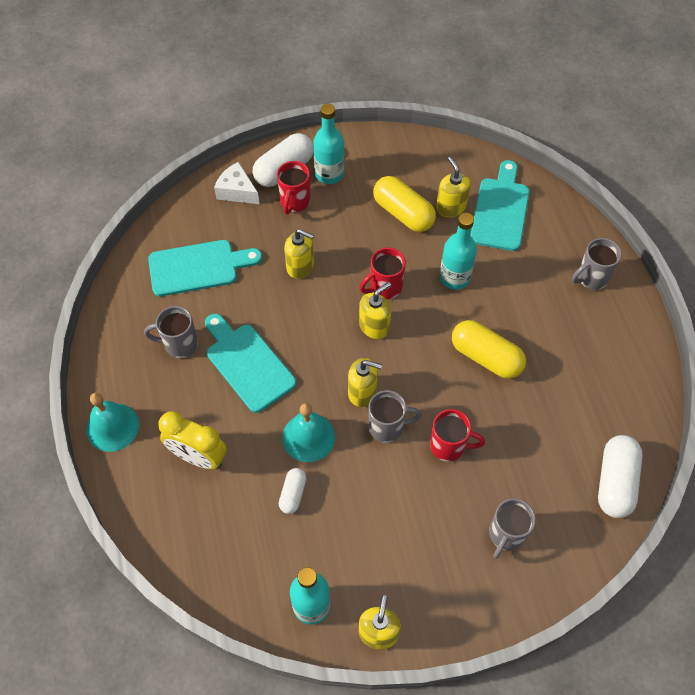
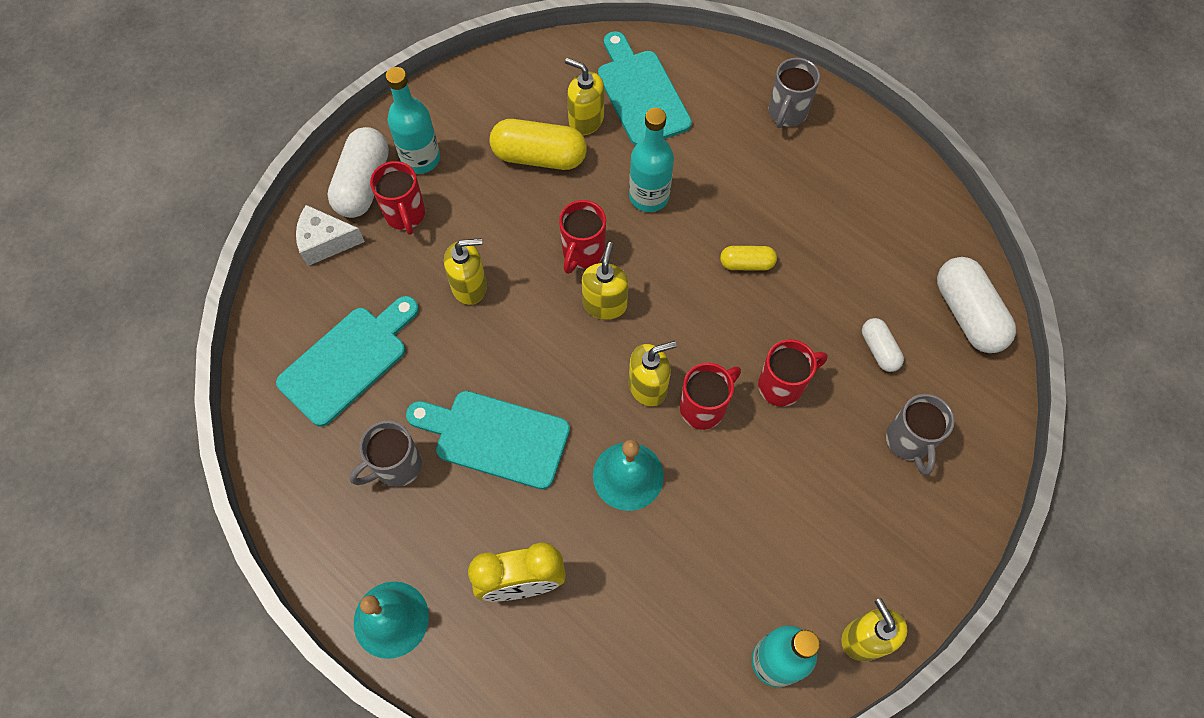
camera: 35 degrees left, 5 degrees up
(293, 494) = (660, 551): white capsule -> white capsule (879, 350)
(387, 427) = (704, 407): grey mug -> red mug
(486, 357) = (746, 264): yellow capsule -> yellow capsule, size x0.55

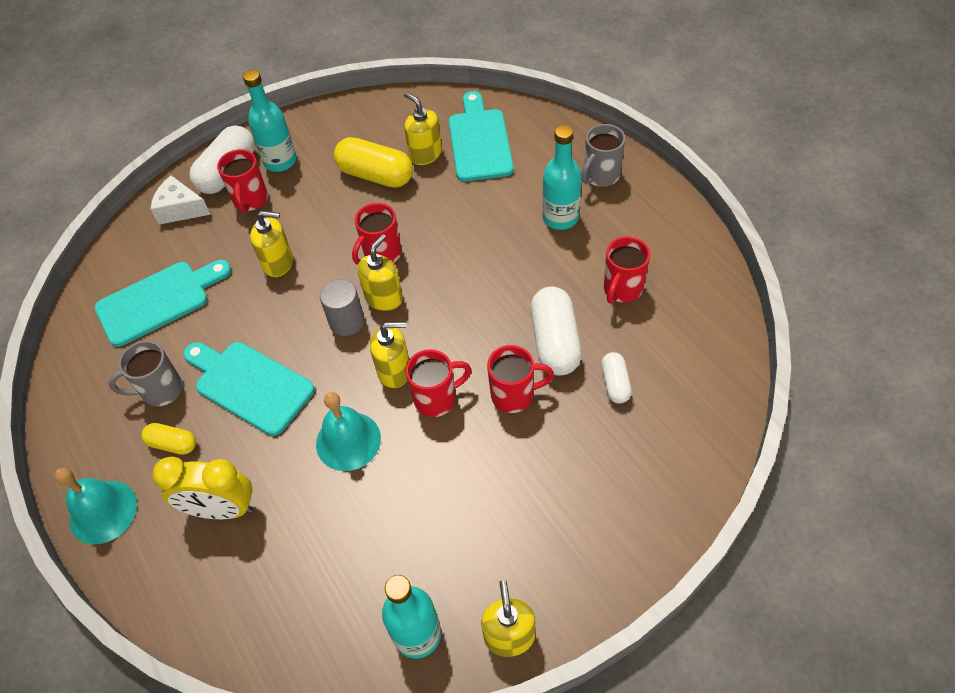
camera: 20 degrees right, 10 degrees down
(574, 340) = (347, 321): none -> grey cylinder
(649, 196) = (455, 221): turquoise bottle -> turquoise bottle (560, 218)
(746, 264) = (519, 289): yellow capsule -> yellow capsule (173, 444)
(852, 243) = (622, 289): none -> red mug
(908, 442) = (615, 469): grey mug -> none
(967, 314) = (711, 370): white capsule -> white capsule (555, 342)

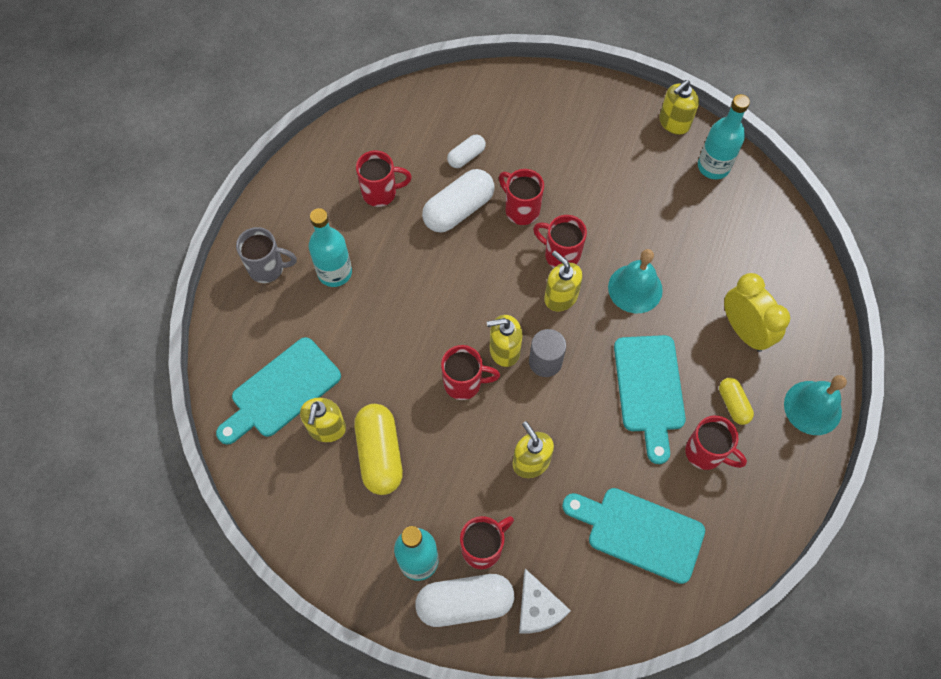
camera: 130 degrees left, 10 degrees up
(160, 390) = (706, 453): grey mug -> red mug

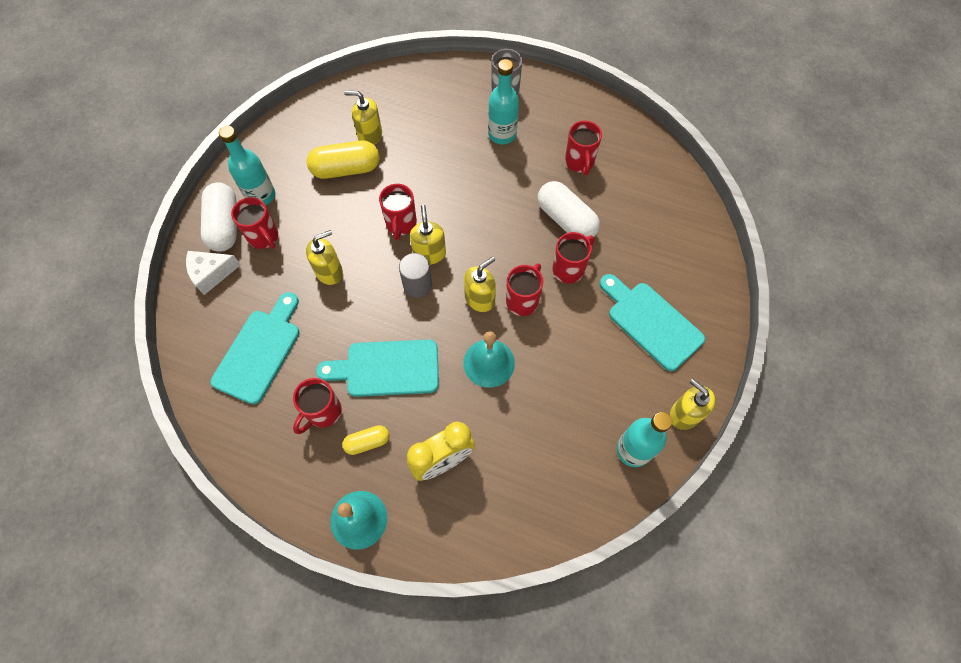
camera: 90 degrees right, 0 degrees up
(281, 391) = (401, 107): turquoise cutting board -> turquoise cutting board (651, 322)
(466, 156) = (623, 226): white capsule -> none

